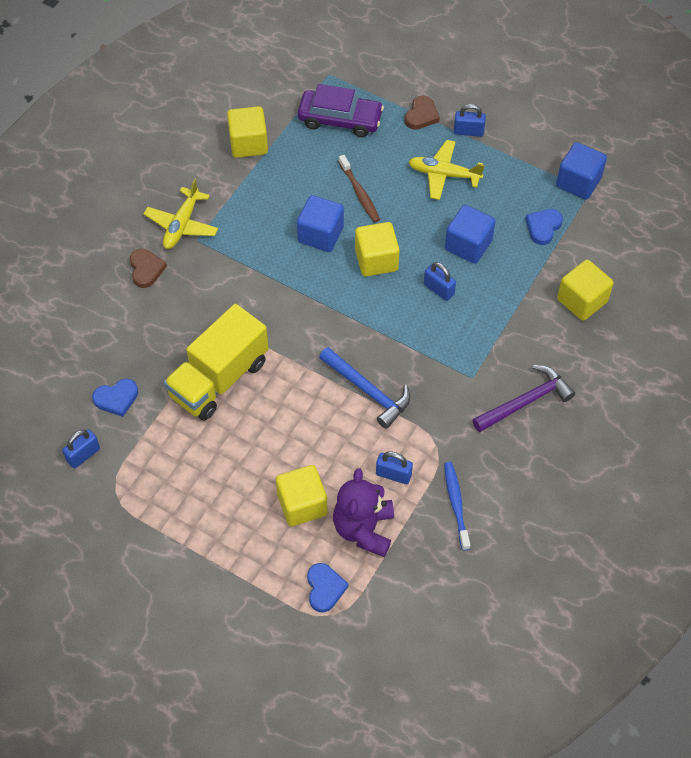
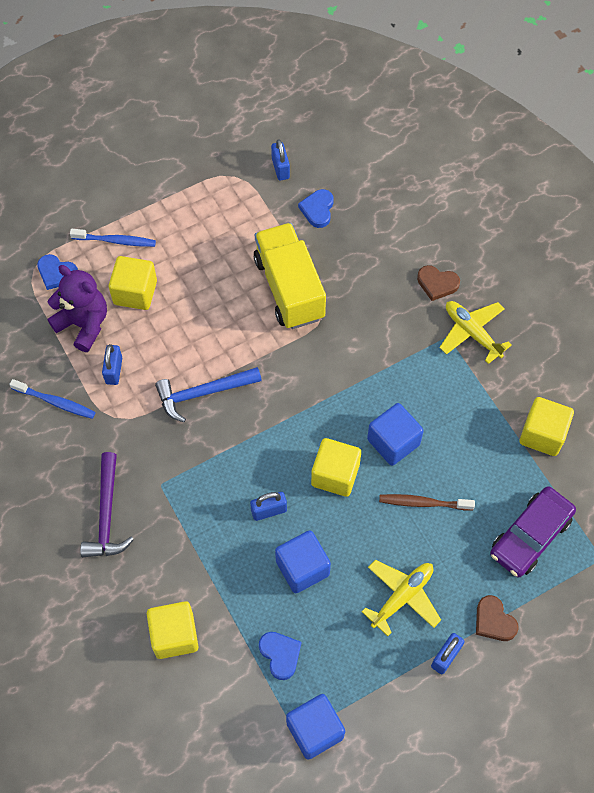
camera: 120 degrees right, 5 degrees up
(255, 556) = (116, 241): none -> blue toothbrush
(393, 474) = (114, 370): blue padlock -> blue padlock turned 45 degrees counterclockwise

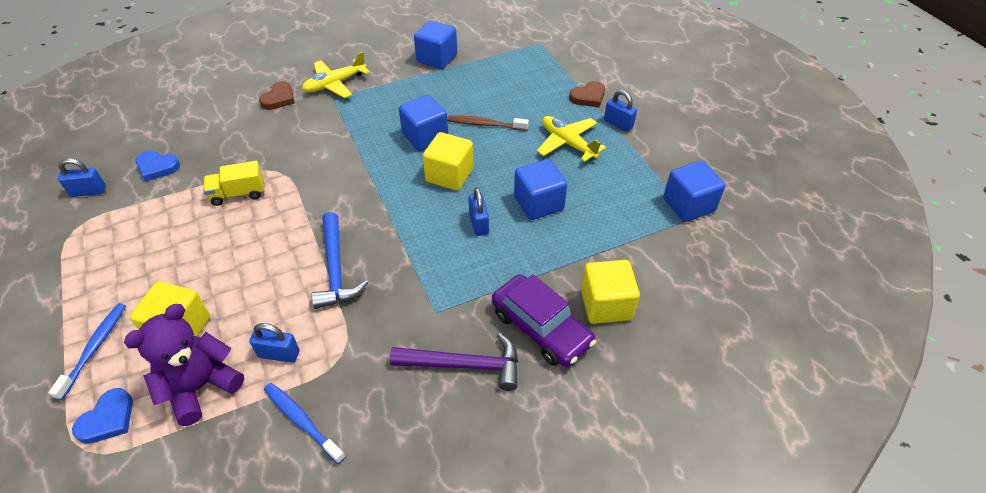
camera: 85 degrees left, 15 degrees down
(55, 402) = (302, 421): blue toothbrush -> blue toothbrush turned 75 degrees counterclockwise
(280, 655) = (622, 224): blue heart -> none
(289, 288) = (238, 194): yellow truck -> yellow truck, size x0.52
(423, 503) = (485, 124): brown toothbrush -> brown toothbrush turned 90 degrees clockwise
(530, 536) = (520, 73): purple car -> purple car (541, 328)
(542, 434) = (437, 58): yellow cube -> blue cube

